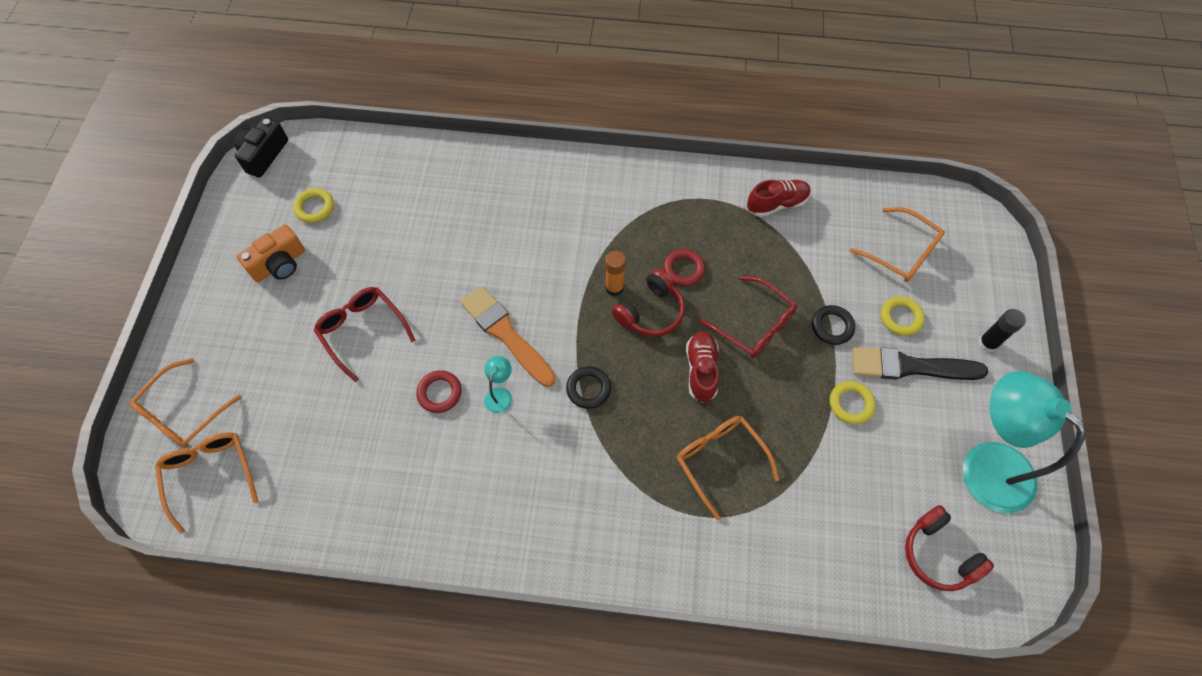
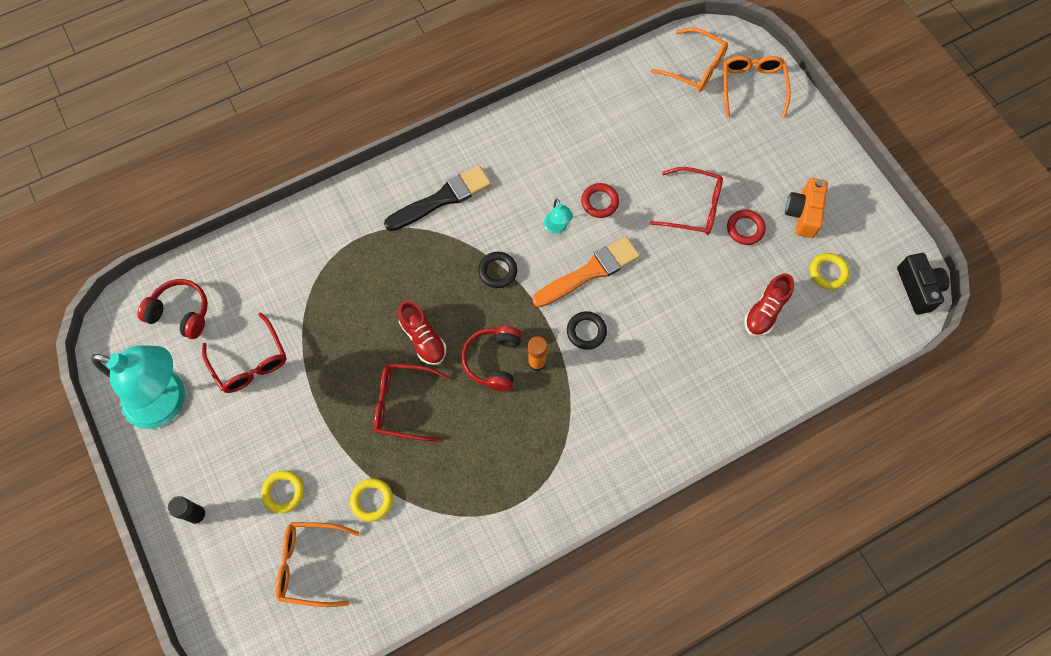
camera: 145 degrees right, 5 degrees up
(506, 334) = (590, 272): orange brush -> orange brush turned 45 degrees counterclockwise
(683, 269) = (492, 417): red ring -> red ring (745, 229)
(720, 461) = (369, 281): orange glasses -> none
(776, 204) = (451, 541): red shoe -> red shoe (765, 311)
(832, 326) = (338, 445): black ring -> black ring (586, 331)
(851, 404) = (292, 386): yellow ring -> yellow ring (372, 500)
(883, 453) = (250, 362): none -> red glasses
(910, 366) = (257, 449): black brush -> black brush (442, 198)

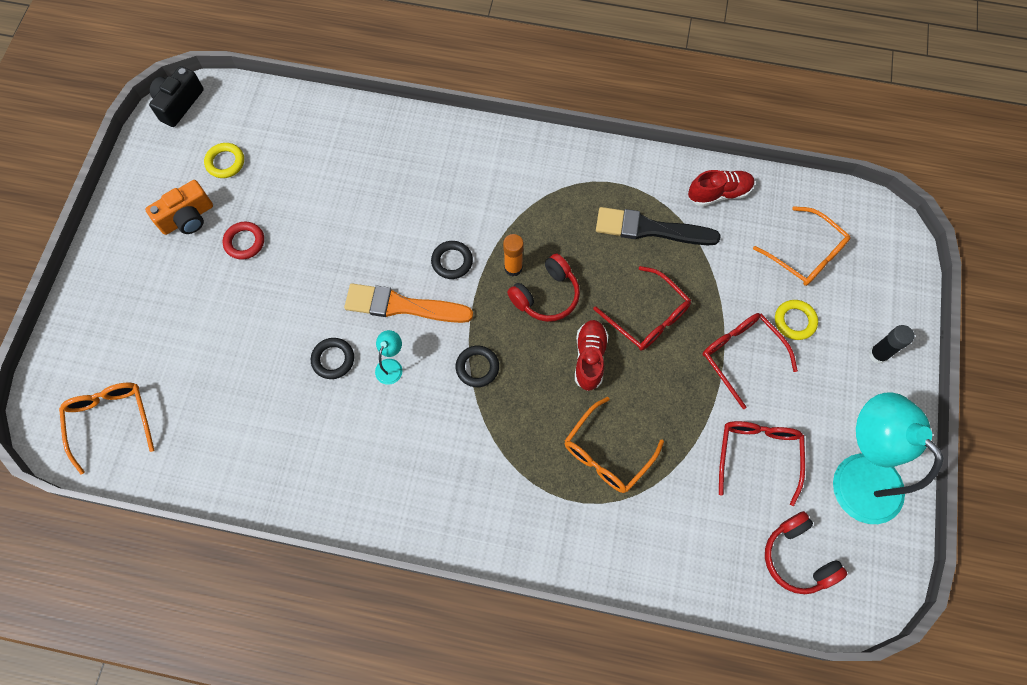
camera: 140 degrees left, 0 degrees up
(372, 500) = (726, 264): yellow ring -> none
(442, 198) = (466, 478): black brush -> black brush (650, 229)
(599, 202) = (333, 359): red ring -> black ring
(693, 207) = (263, 292): red glasses -> red glasses (741, 356)
(752, 86) = (88, 358): orange glasses -> orange glasses (607, 453)
(765, 311) = (303, 172): red shoe -> red shoe (719, 193)

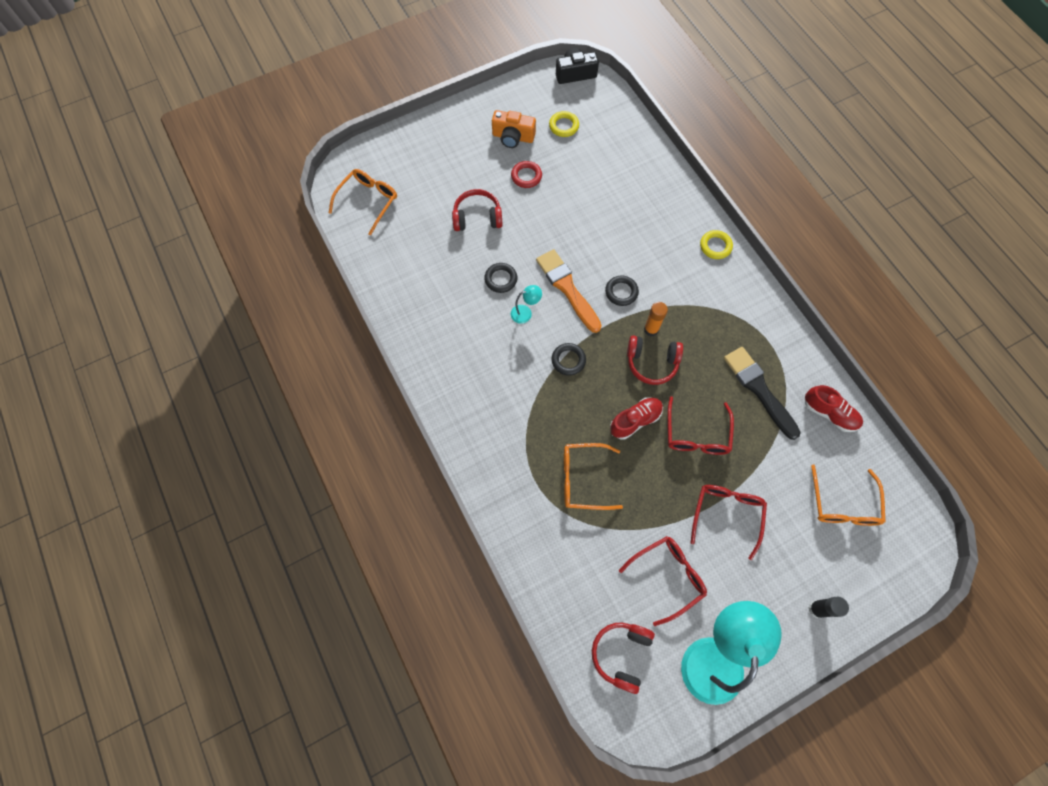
camera: 50 degrees right, 0 degrees up
(242, 326) = (477, 217): none -> red headphones
(794, 321) = (786, 532): yellow ring -> yellow ring (715, 246)

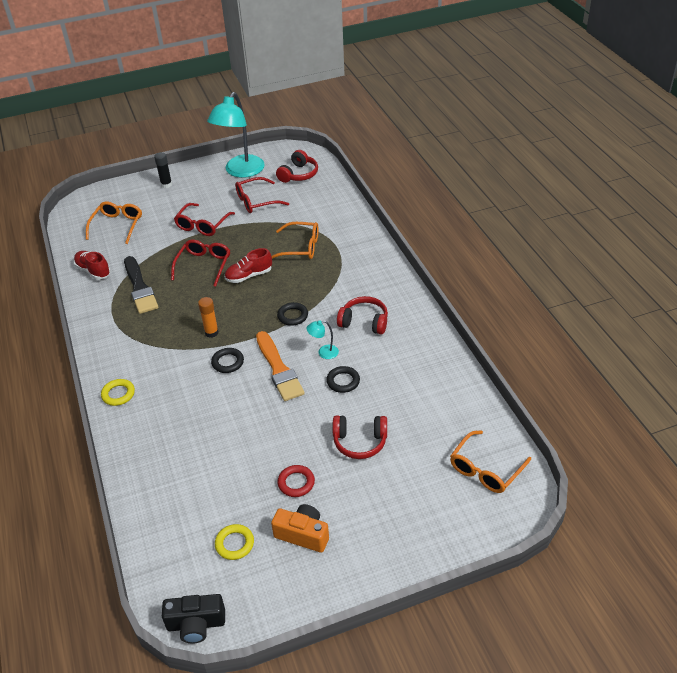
camera: 170 degrees left, 25 degrees down
(652, 362) = (220, 310): red headphones -> red headphones (364, 322)

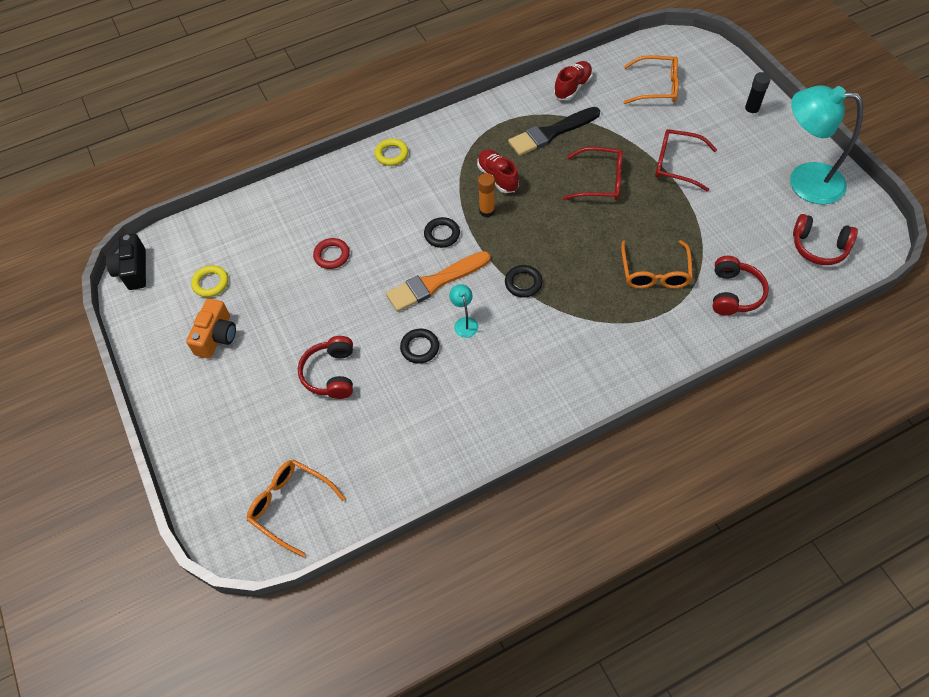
camera: 85 degrees right, 15 degrees up
(249, 276) = (589, 228): red shoe -> red shoe (498, 177)
(256, 201) = (741, 210): red glasses -> none
(296, 483) = (278, 322): red ring -> red ring (332, 255)
(364, 322) = (521, 359): red headphones -> red headphones (734, 293)

